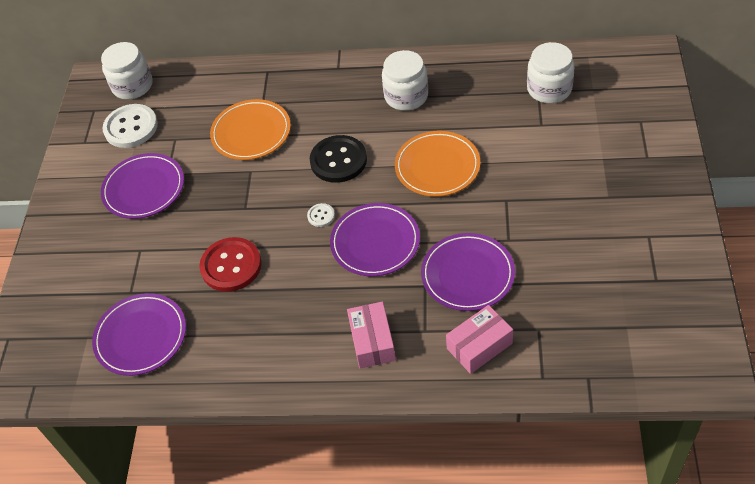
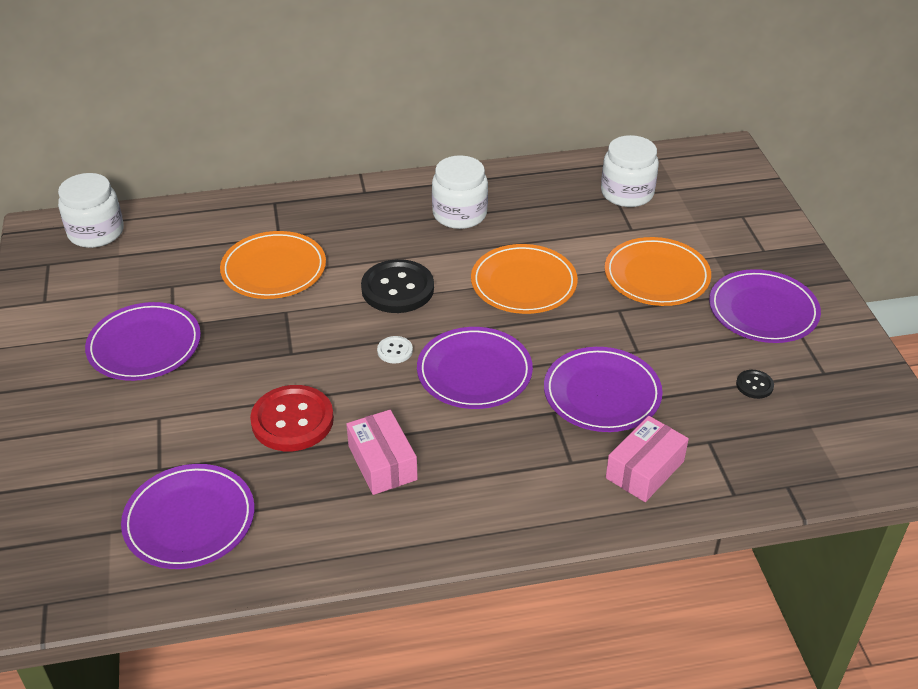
camera: 20 degrees left, 10 degrees down
(131, 127) = (106, 278): white button -> none
(372, 341) = (508, 483): pink box -> pink box (382, 463)
(547, 172) = (656, 276): none -> orange plate
(593, 283) = (754, 385): none -> black button
(625, 215) = (763, 310): none -> purple plate

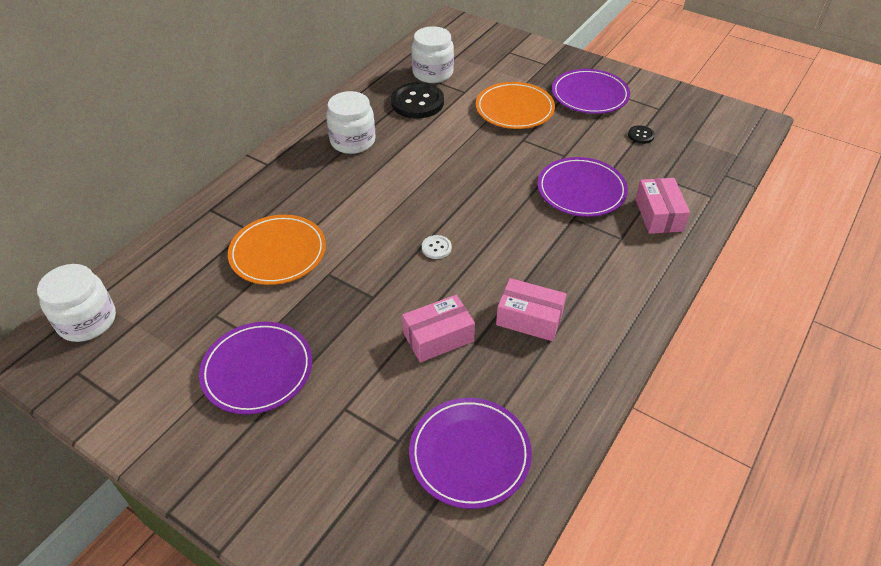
camera: 45 degrees left, 5 degrees up
(292, 420) = (438, 337): red button -> pink box
(397, 289) = (381, 210): black button -> black button (417, 102)
(474, 372) = (500, 227): purple plate -> none
(523, 283) = (451, 158): orange plate -> none

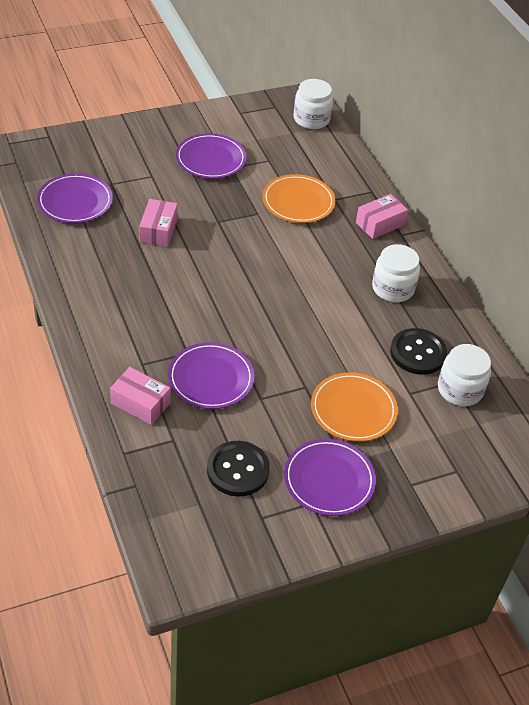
camera: 120 degrees right, 0 degrees up
(436, 248) = (231, 269): white button -> none
(529, 318) = (129, 274): pink box -> pink box (380, 224)
(640, 135) = (238, 470): black button -> black button, size x2.17

